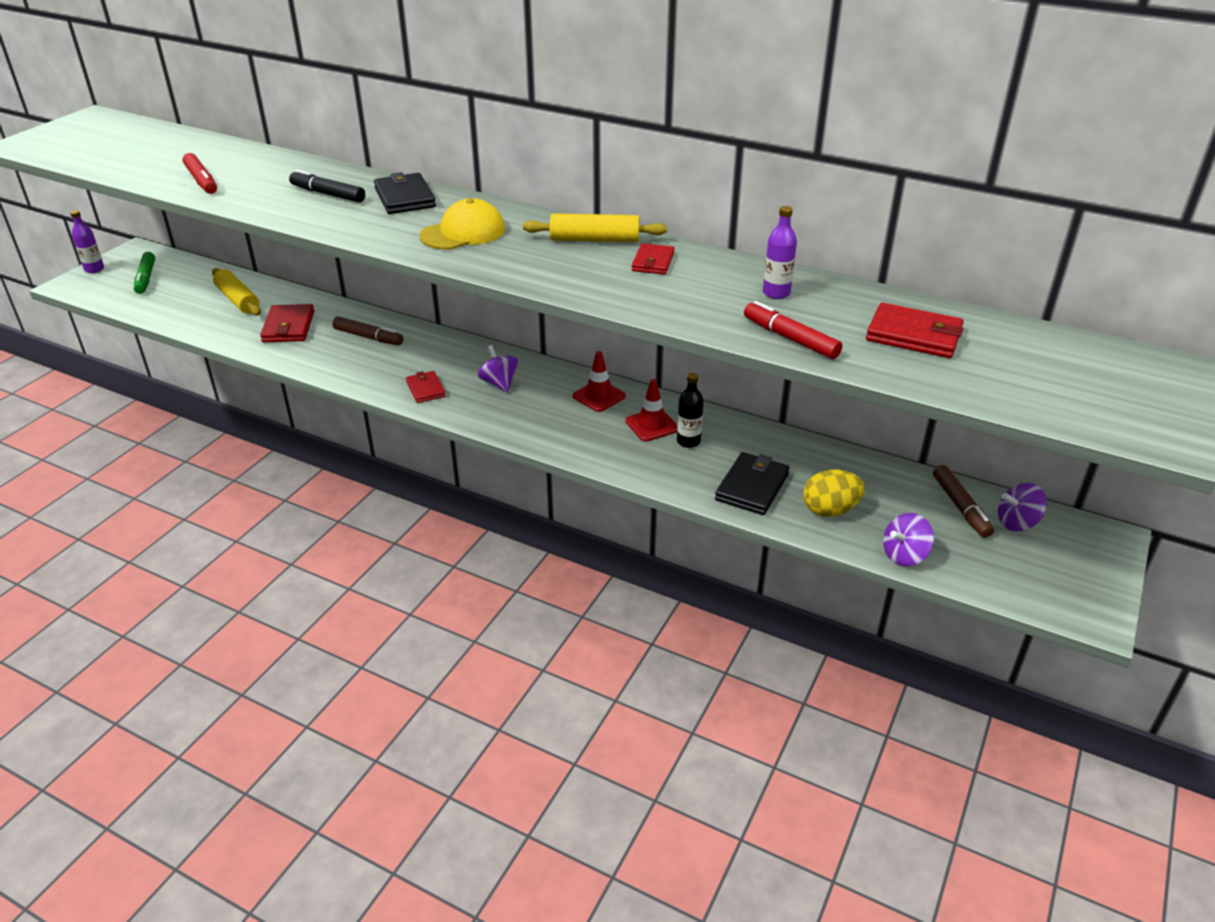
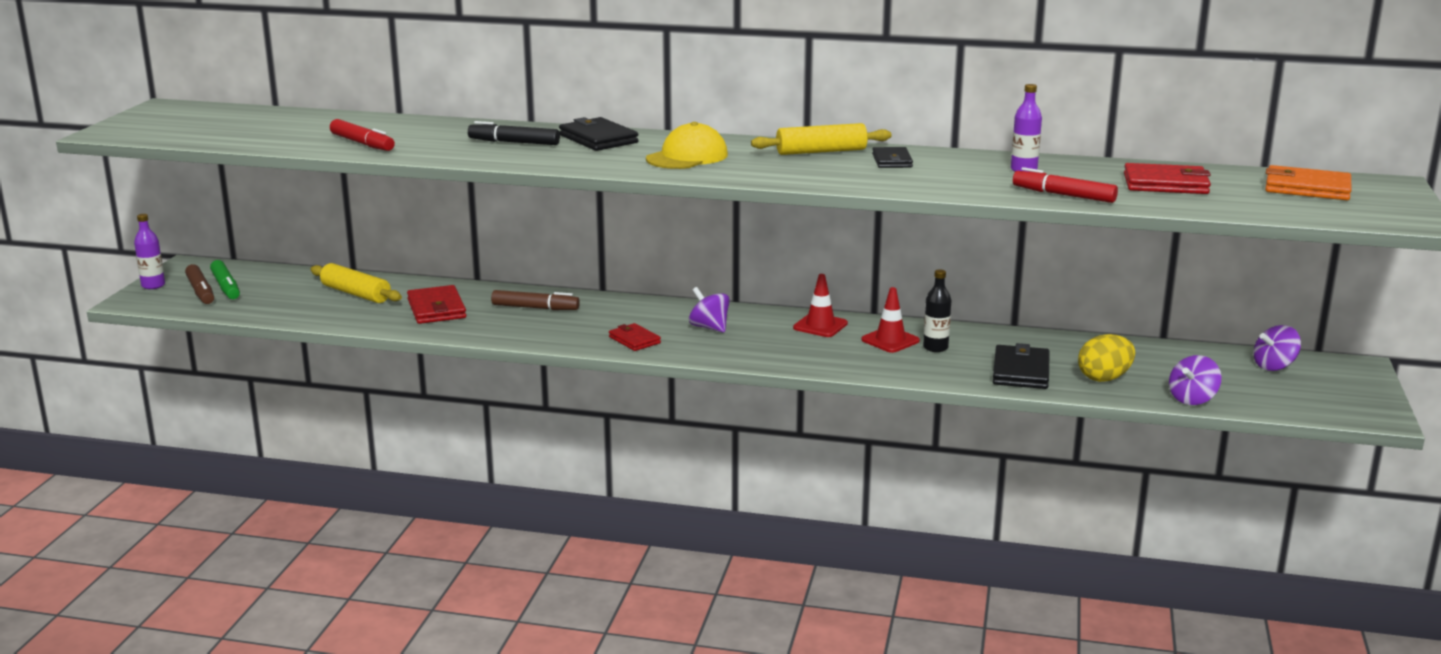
camera: 15 degrees left, 15 degrees down
(653, 262) = (892, 161): red wallet -> black wallet
(960, 507) = (1218, 362): brown marker -> brown marker (200, 291)
(1071, 364) = (1307, 188): none -> orange wallet

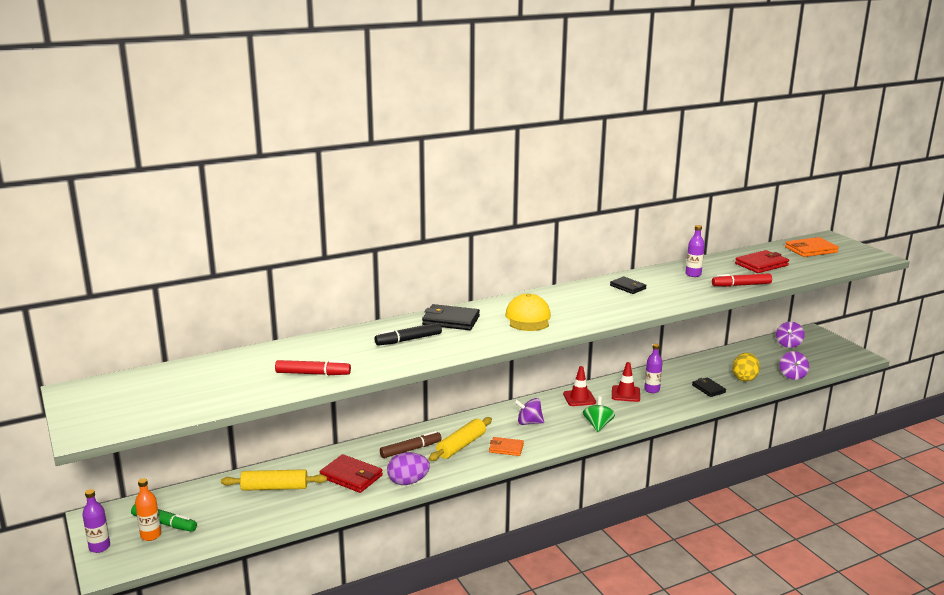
camera: 40 degrees left, 0 degrees up
(200, 291) = (151, 535): brown marker -> orange bottle
(478, 331) = (408, 482): none -> purple egg
(634, 340) = (506, 448): red wallet -> orange wallet
(786, 356) = (598, 425): none -> green spinning top
(821, 151) = (583, 291): yellow rolling pin -> yellow rolling pin (461, 446)
(935, 348) = (652, 390): black bottle -> purple bottle
(1020, 371) = (708, 389): black wallet -> black wallet, size x0.64

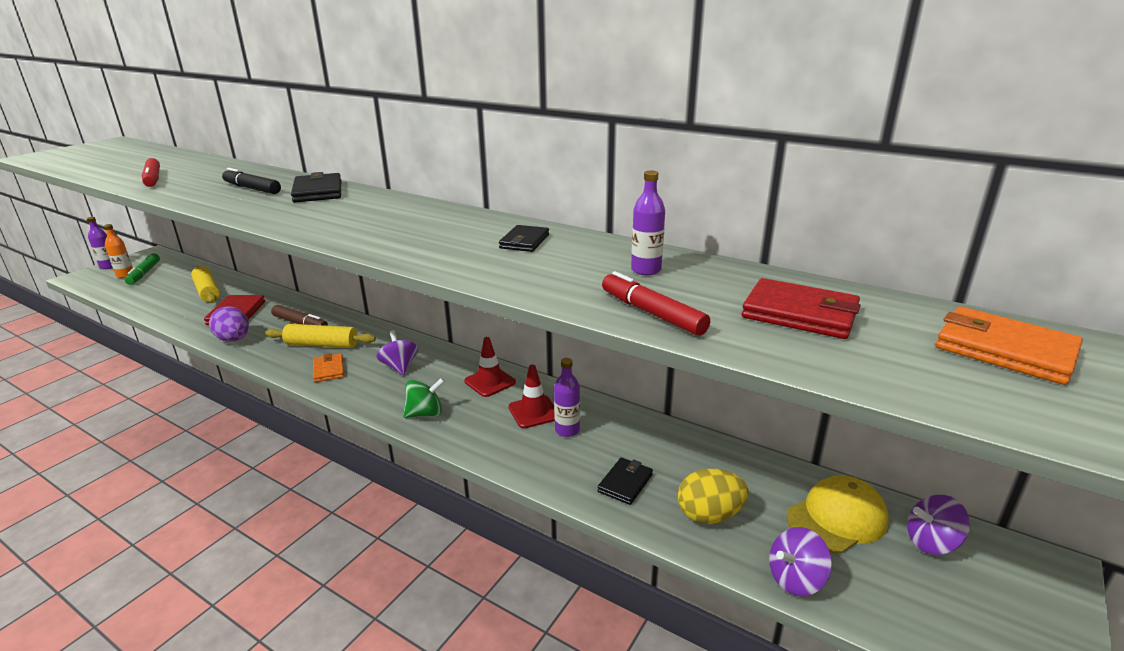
camera: 60 degrees right, 5 degrees up
(528, 318) = (352, 216): yellow cap -> yellow cap (836, 518)

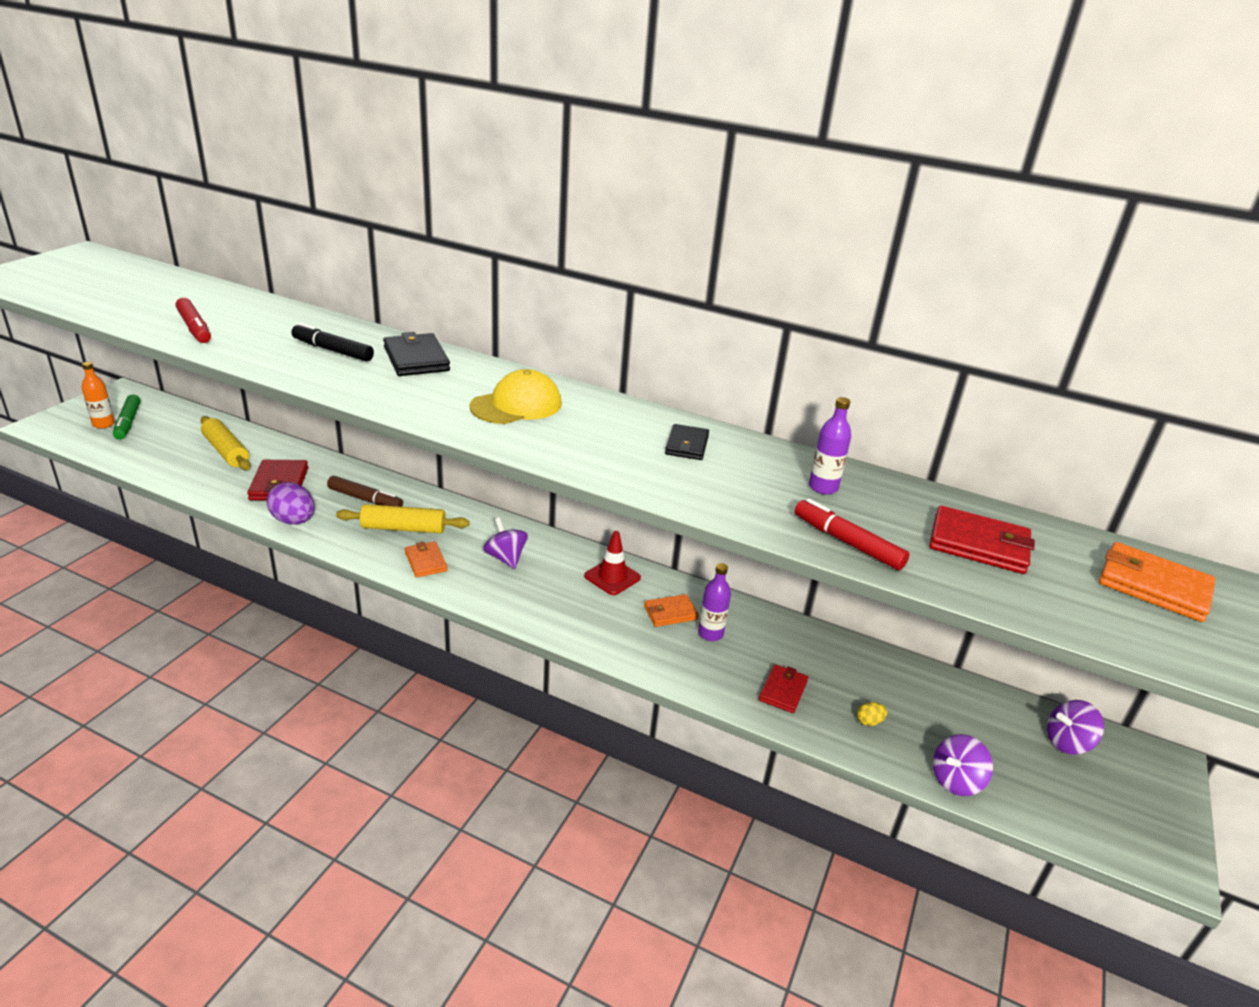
camera: 10 degrees left, 5 degrees up
(108, 266) = (72, 410): purple bottle -> none
(425, 413) = (555, 615): green spinning top -> none
(534, 412) = (670, 613): red traffic cone -> orange wallet
(625, 483) = (783, 690): black wallet -> red wallet
(709, 515) = (869, 722): yellow egg -> yellow egg, size x0.46
(836, 518) = (983, 722): yellow cap -> yellow cap (516, 405)

